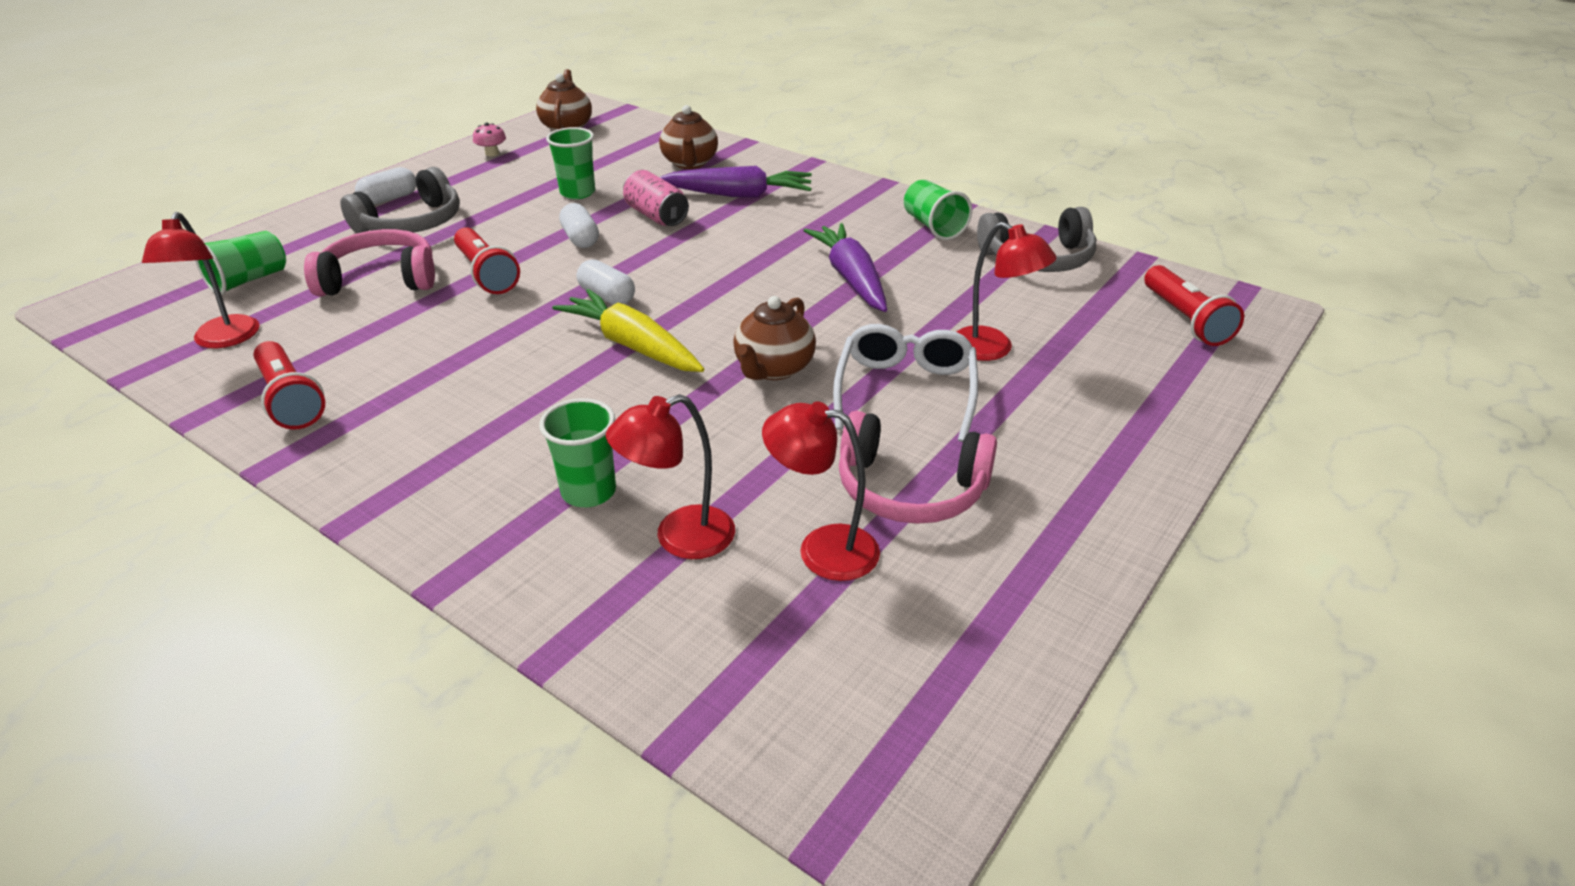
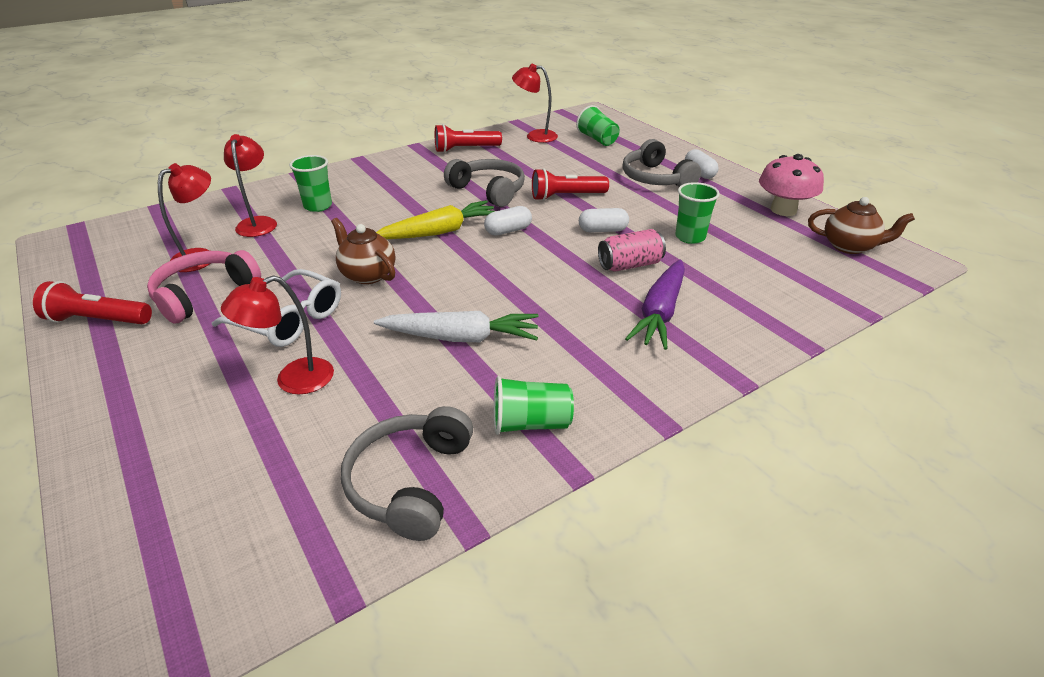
camera: 110 degrees right, 0 degrees up
(380, 279) = (579, 168): pink headphones -> none
(480, 336) = (489, 191): none -> grey headphones
(492, 153) = (783, 210): pink mushroom -> pink mushroom, size x2.14
(690, 163) = (747, 298): brown teapot -> none
(851, 278) = (461, 337): purple carrot -> white carrot
(1185, 319) = (201, 551): red flashlight -> red flashlight (98, 320)

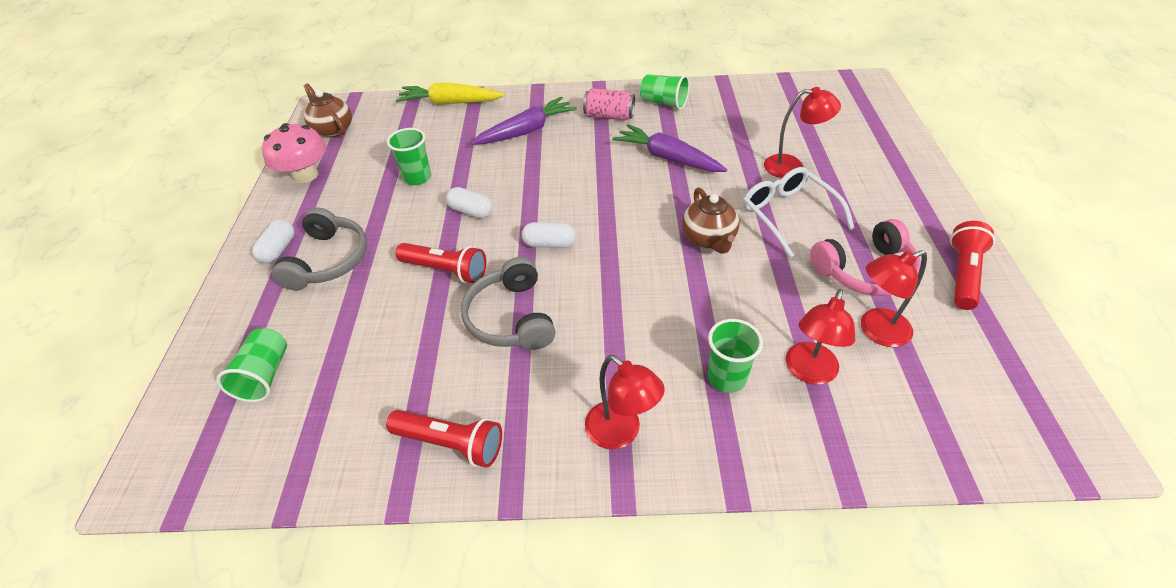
camera: 145 degrees left, 10 degrees up
(98, 320) = (963, 274): red flashlight -> red flashlight turned 105 degrees counterclockwise
(410, 482) = (740, 99): grey headphones -> none
(439, 232) = (613, 269): yellow carrot -> yellow carrot (450, 103)
(461, 337) = (667, 158): white carrot -> purple carrot
(535, 136) = (322, 434): red lamp -> red lamp (621, 433)
(630, 265) = (496, 170): pink can -> pink can (609, 116)

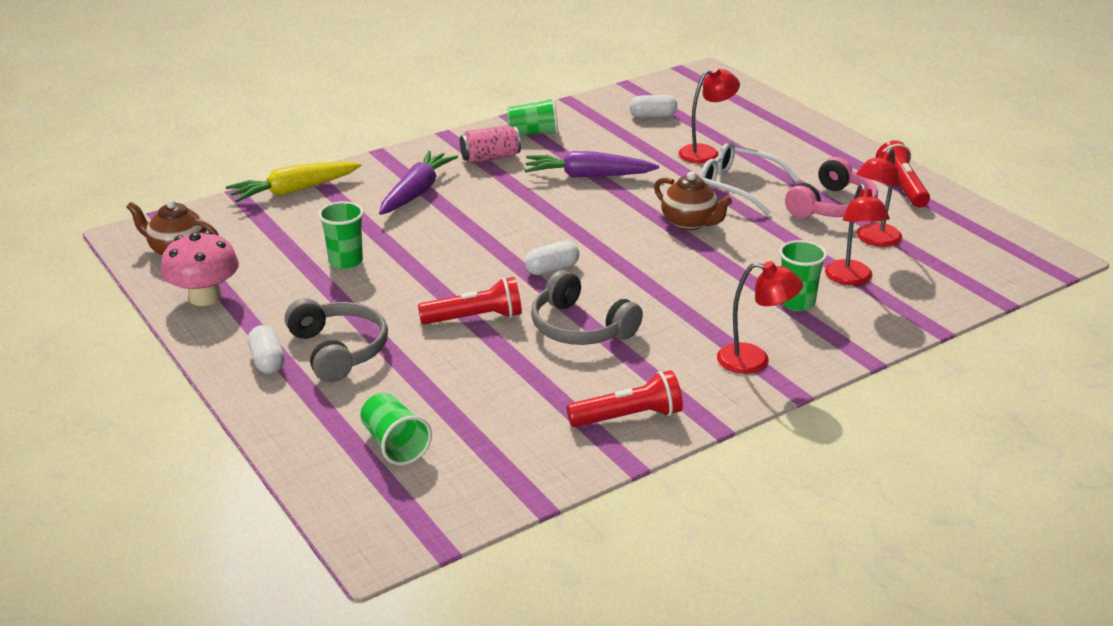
camera: 35 degrees left, 15 degrees down
(471, 211) = (442, 269): white capsule -> white capsule (652, 116)

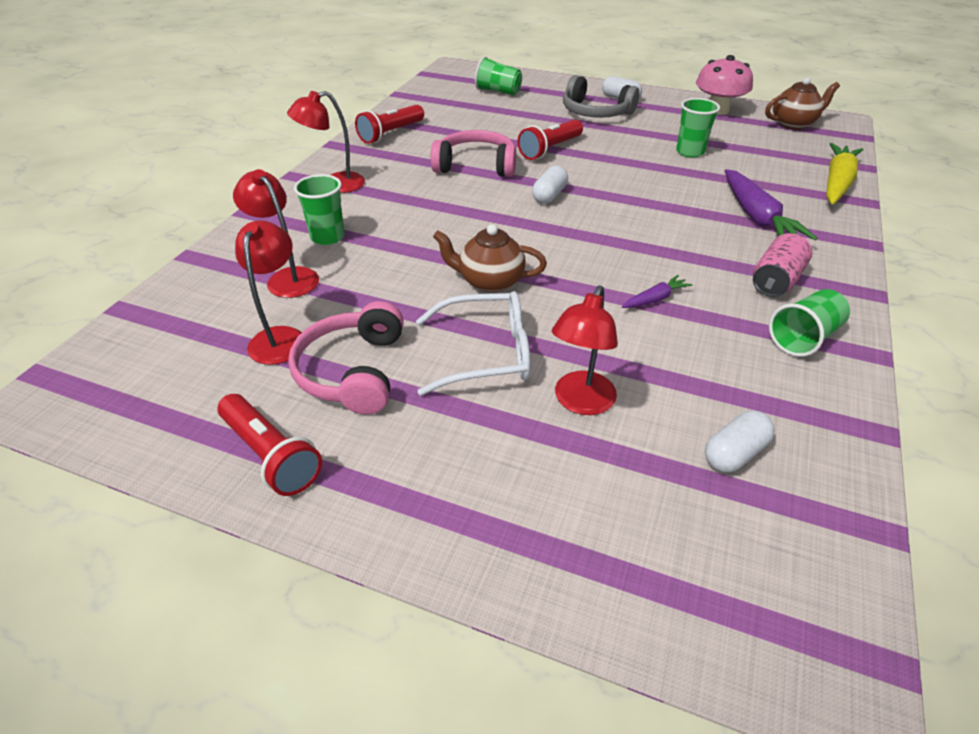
camera: 145 degrees right, 10 degrees up
(580, 328) = (476, 165): grey headphones -> pink headphones
(588, 176) = (655, 299): purple carrot -> purple carrot, size x0.50

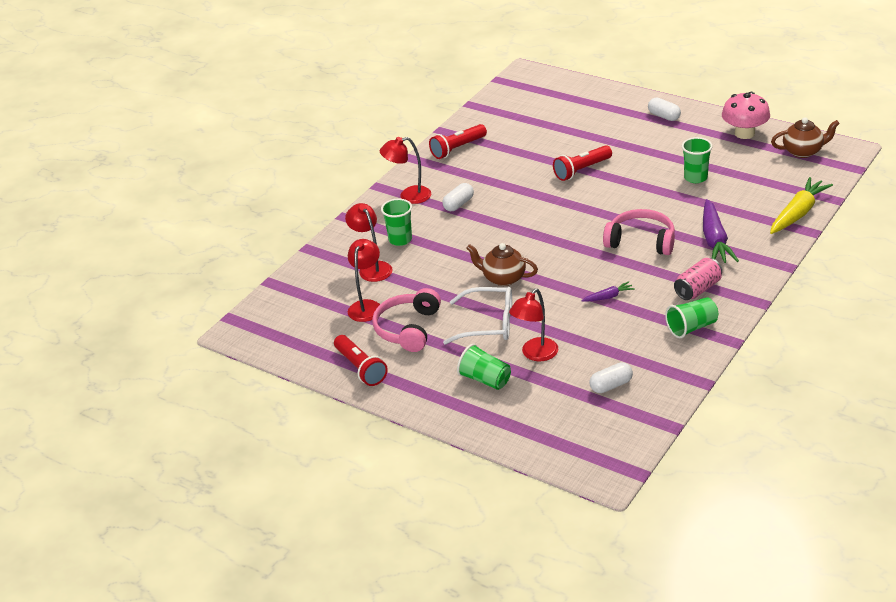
camera: 15 degrees right, 5 degrees down
(476, 165) = (518, 183): pink headphones -> pink headphones (641, 241)
(498, 91) = (558, 104): green cup -> green cup (485, 379)
(549, 195) = (566, 213): white capsule -> white capsule (458, 204)
(595, 112) = (635, 132): grey headphones -> none

